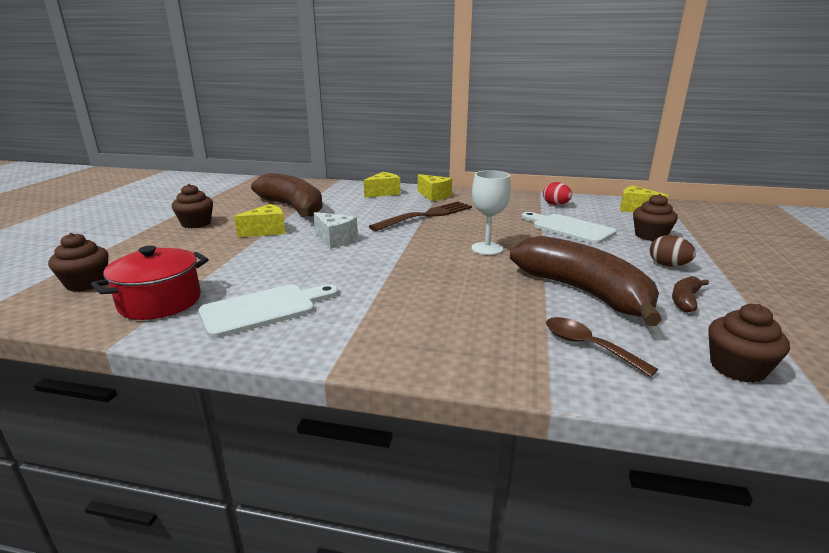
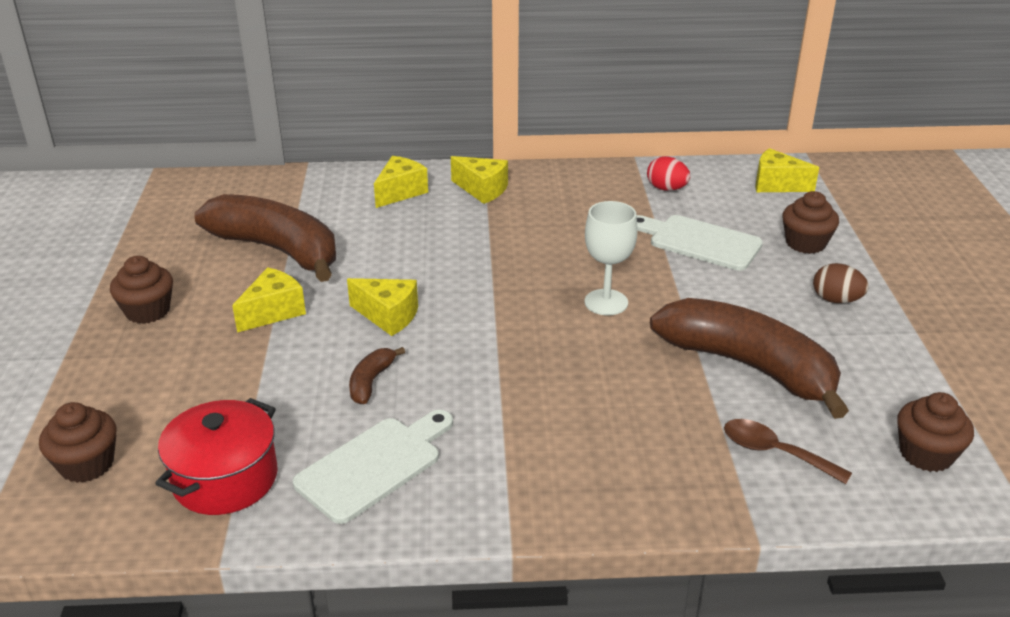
camera: 15 degrees left, 10 degrees up
(335, 240) = (388, 316): white cheese -> yellow cheese
(425, 216) = (492, 242): brown fork -> none
(685, 300) = (863, 360): brown banana -> brown banana (371, 382)

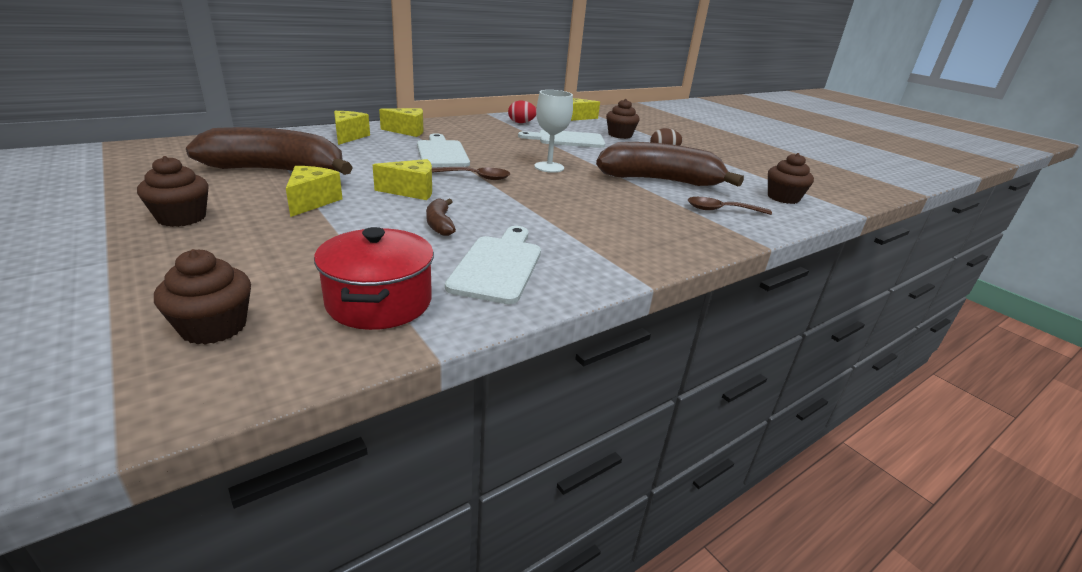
camera: 35 degrees left, 5 degrees down
(487, 245) = (442, 153): none -> white cutting board
(487, 304) = (476, 177): none -> brown spoon

